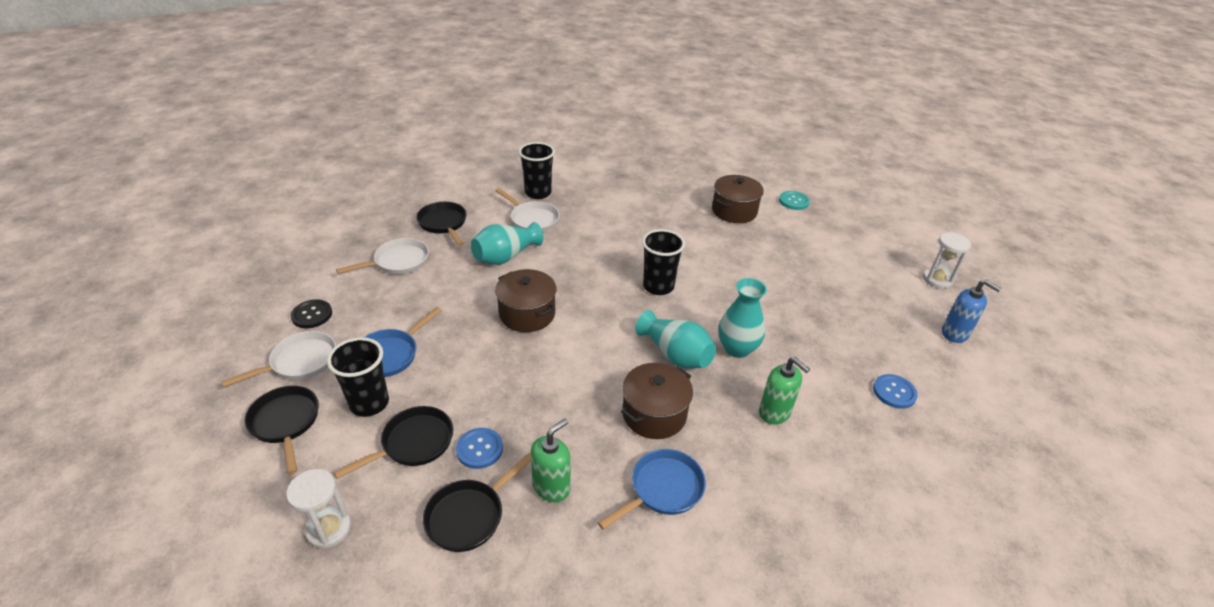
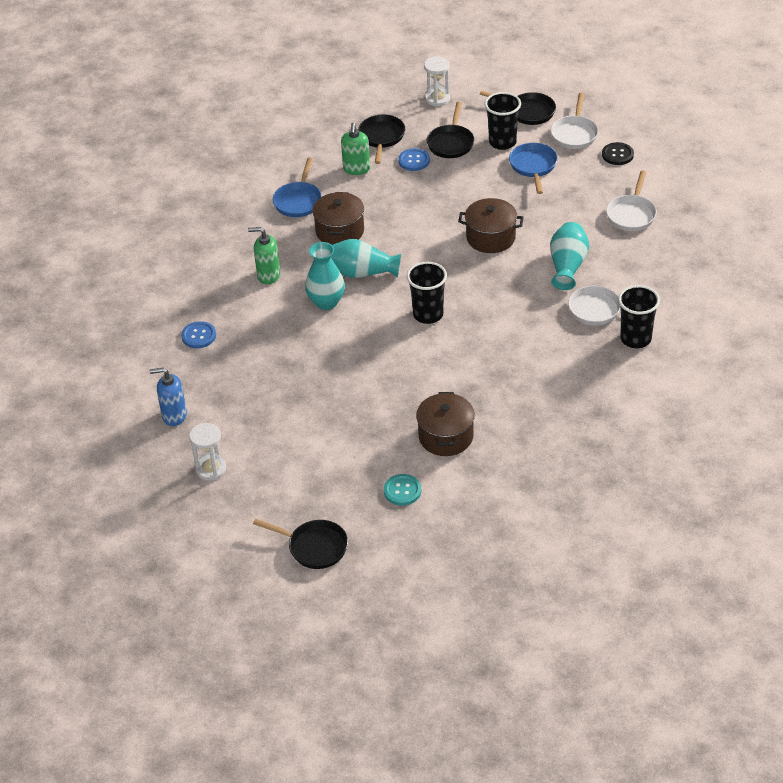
camera: 145 degrees right, 5 degrees up
(443, 224) = (656, 260): black pan -> black pan (314, 547)

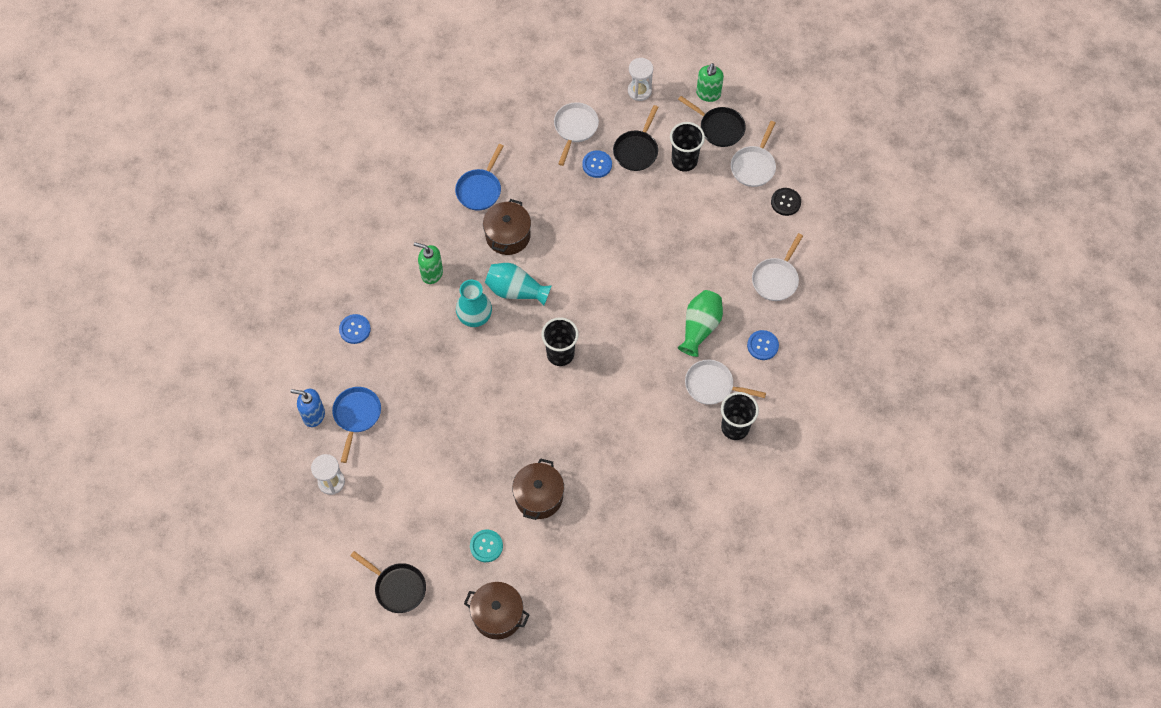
camera: 10 degrees right, 20 degrees up
(356, 169) = (542, 162): green soap dispenser -> green soap dispenser (708, 94)
(381, 137) = (575, 128): black pan -> white pan
(491, 237) = (641, 276): brown pot -> brown pot (497, 615)
(533, 166) = (704, 198): blue pan -> blue pan (356, 415)
(567, 266) = (700, 327): turquoise vase -> green vase
(638, 268) = (762, 345): none -> blue button

